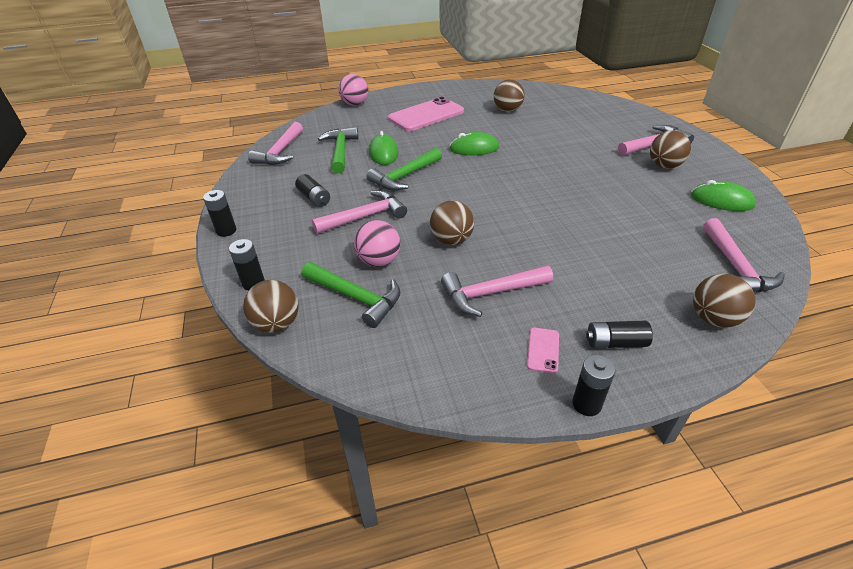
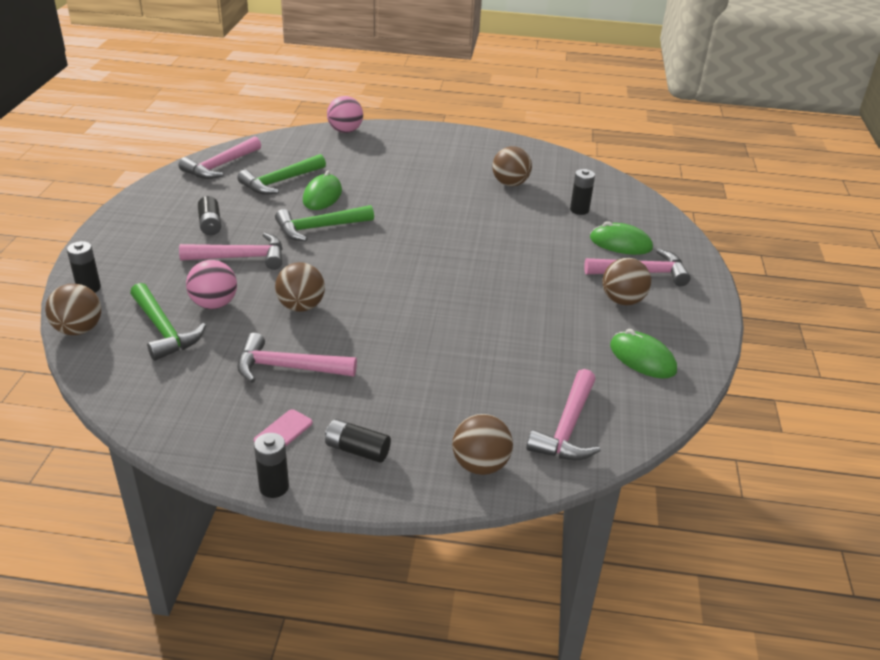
camera: 20 degrees right, 5 degrees down
(226, 231) = (105, 232): black battery -> black battery (579, 210)
(340, 151) = (280, 182): green hammer -> green hammer turned 150 degrees counterclockwise
(426, 115) = (410, 165): pink phone -> none
(474, 148) = (424, 218): green mouse -> green mouse (620, 243)

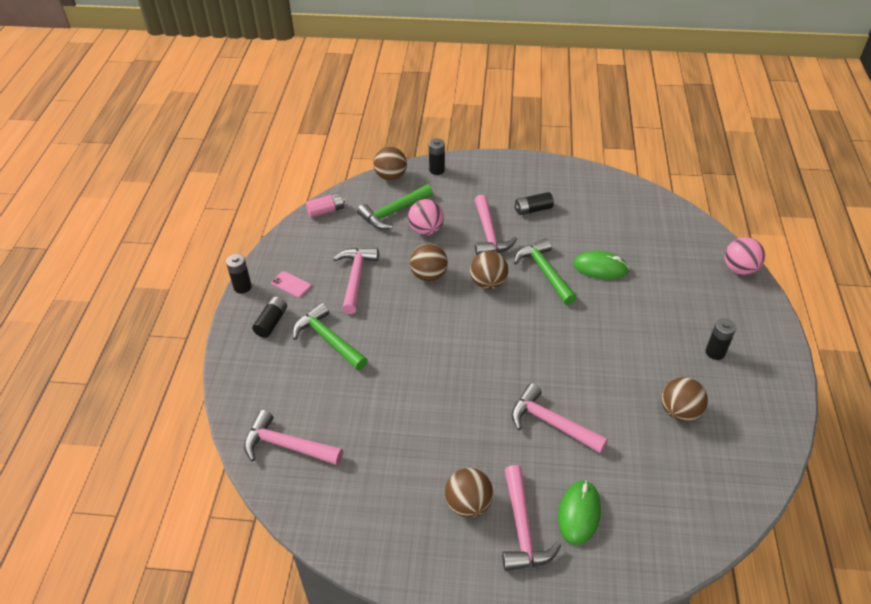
camera: 90 degrees right, 10 degrees up
(127, 396) = (326, 211): none -> pink battery
(220, 166) = (630, 199): pink hammer -> pink hammer (551, 423)
(280, 182) = (616, 238): green hammer -> green hammer (328, 339)
(480, 465) = (251, 389): brown ball -> brown ball (488, 283)
(579, 210) = (642, 477): black battery -> black battery (715, 352)
(642, 358) = (377, 511): green mouse -> none

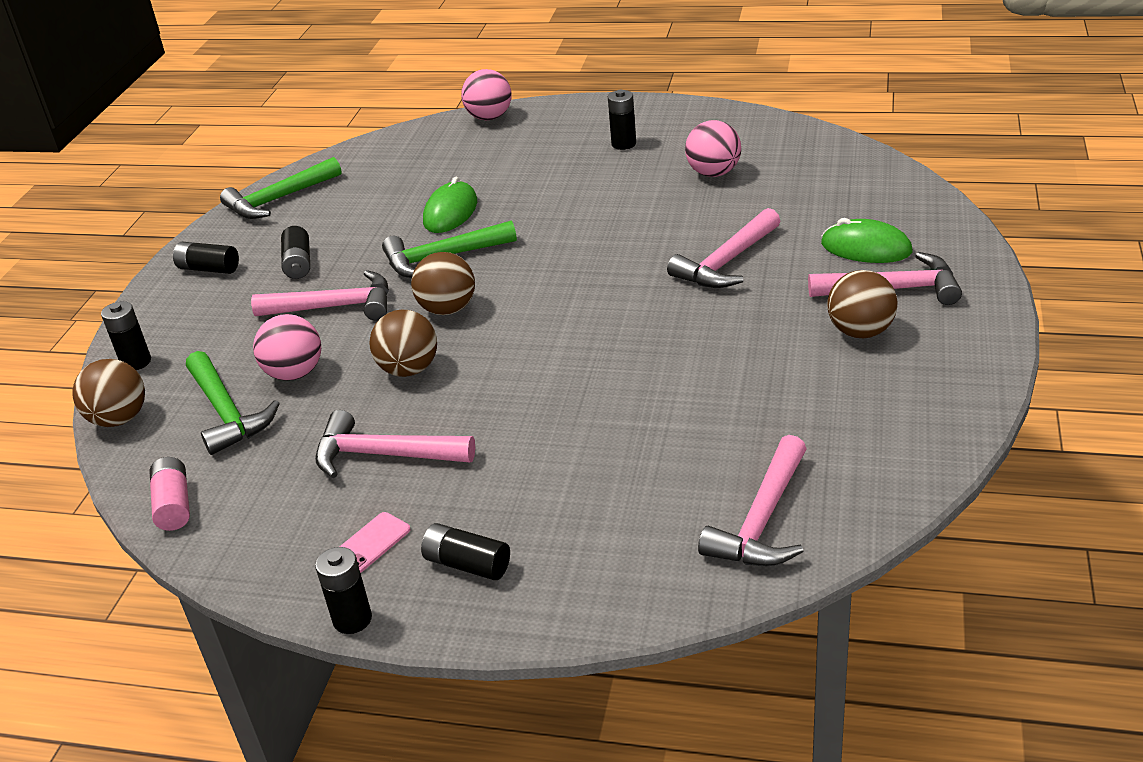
camera: 80 degrees left, 10 degrees down
(328, 339) = (529, 483): green hammer -> green hammer (279, 199)
(525, 175) = (208, 268): none -> black battery
(679, 412) = (713, 173): brown ball -> pink ball

